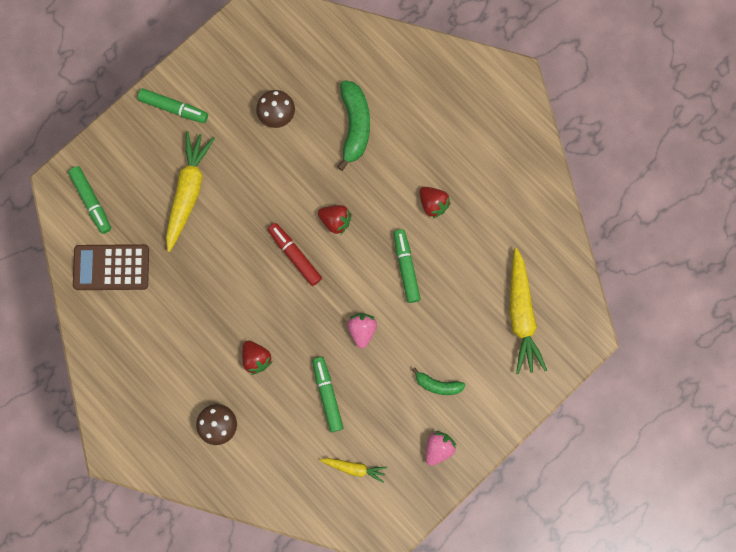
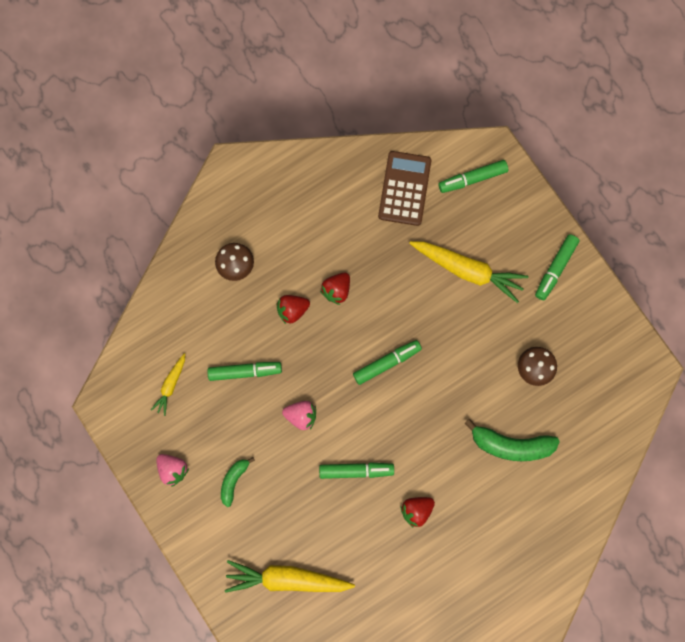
camera: 100 degrees right, 0 degrees up
(295, 255) = (386, 363): red marker -> green marker
(335, 221) = (415, 408): red strawberry -> red strawberry (336, 290)

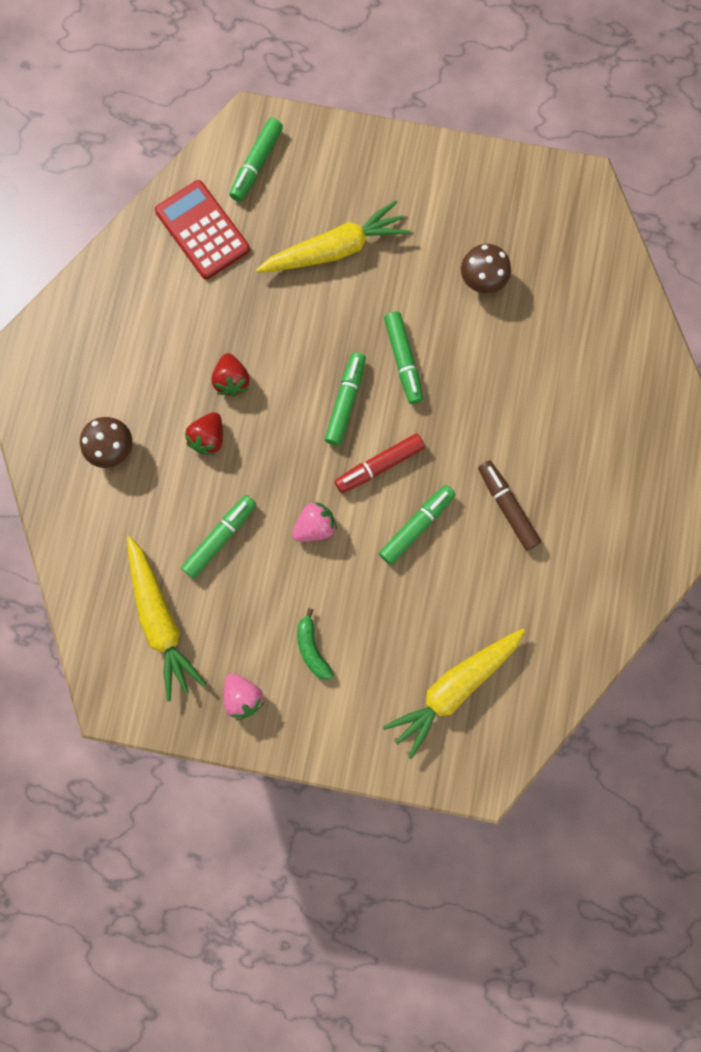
camera: 45 degrees left, 0 degrees up
(171, 385) = (161, 620): yellow carrot -> yellow carrot, size x1.91
(173, 469) = (243, 696): pink strawberry -> pink strawberry turned 60 degrees clockwise
(369, 417) = (379, 465): none -> red marker
(404, 188) = (202, 230): brown calculator -> red calculator
(416, 510) = (507, 507): red strawberry -> brown marker
(510, 445) = (531, 366): green banana -> none
(555, 268) = (412, 175): green marker -> green marker (403, 360)

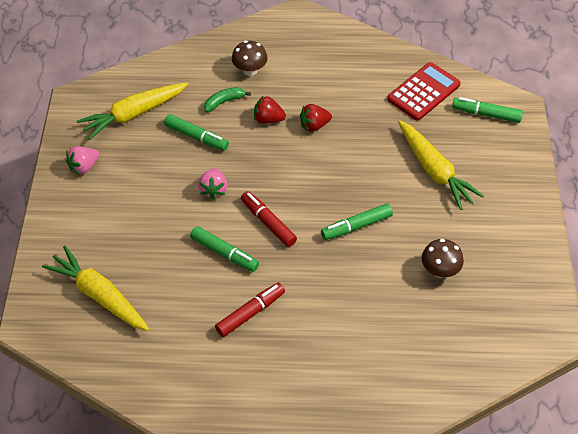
camera: 80 degrees right, 25 degrees down
(312, 648) = (122, 201): green banana -> green banana (224, 102)
(315, 526) = (214, 190): pink strawberry -> pink strawberry turned 45 degrees clockwise
(345, 402) = (314, 194): green marker -> none
(507, 507) = (250, 313): brown marker -> red marker

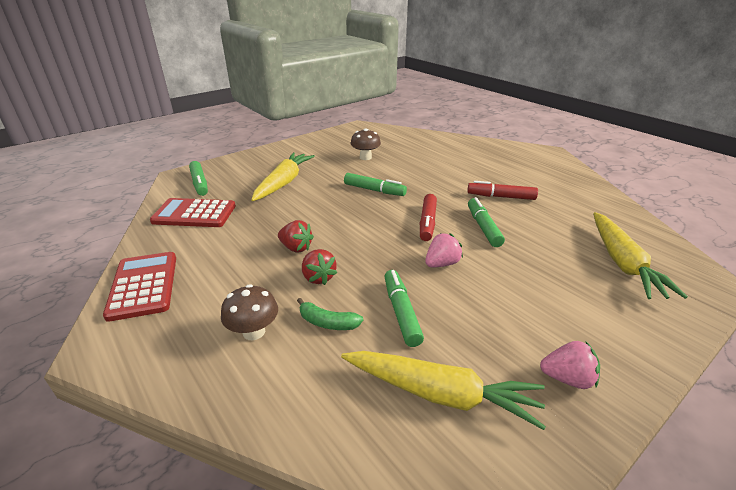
camera: 130 degrees left, 20 degrees down
(343, 41) = (143, 285): none -> red calculator

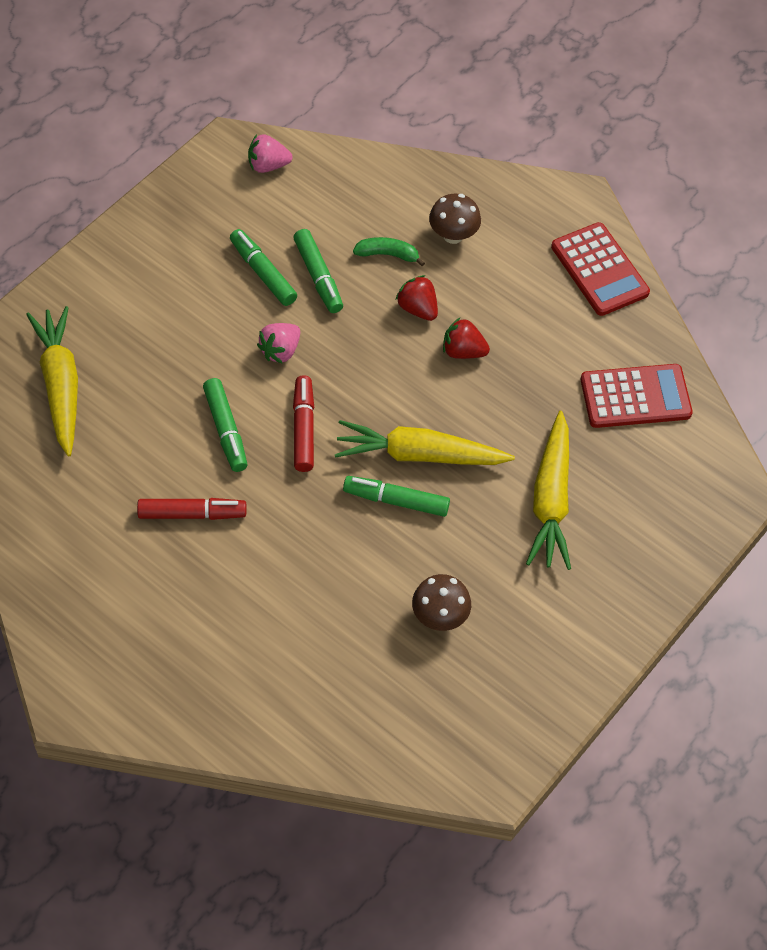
camera: 165 degrees right, 25 degrees up
(199, 183) = (685, 476): green marker -> green marker (263, 273)
(441, 394) = (275, 204): yellow carrot -> yellow carrot (419, 455)
(567, 378) = (169, 232): pink strawberry -> pink strawberry (268, 165)

